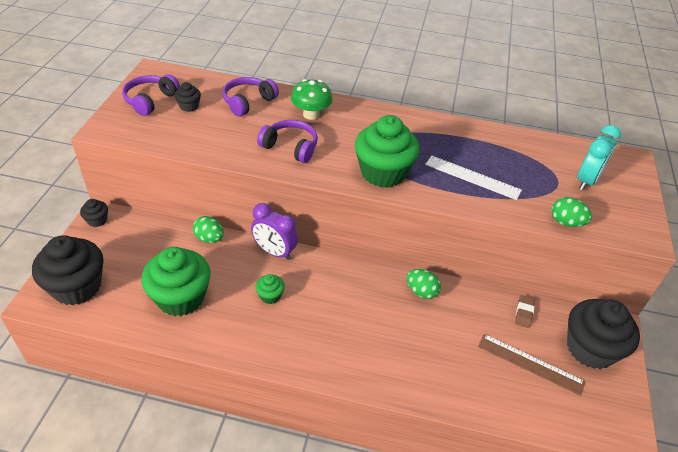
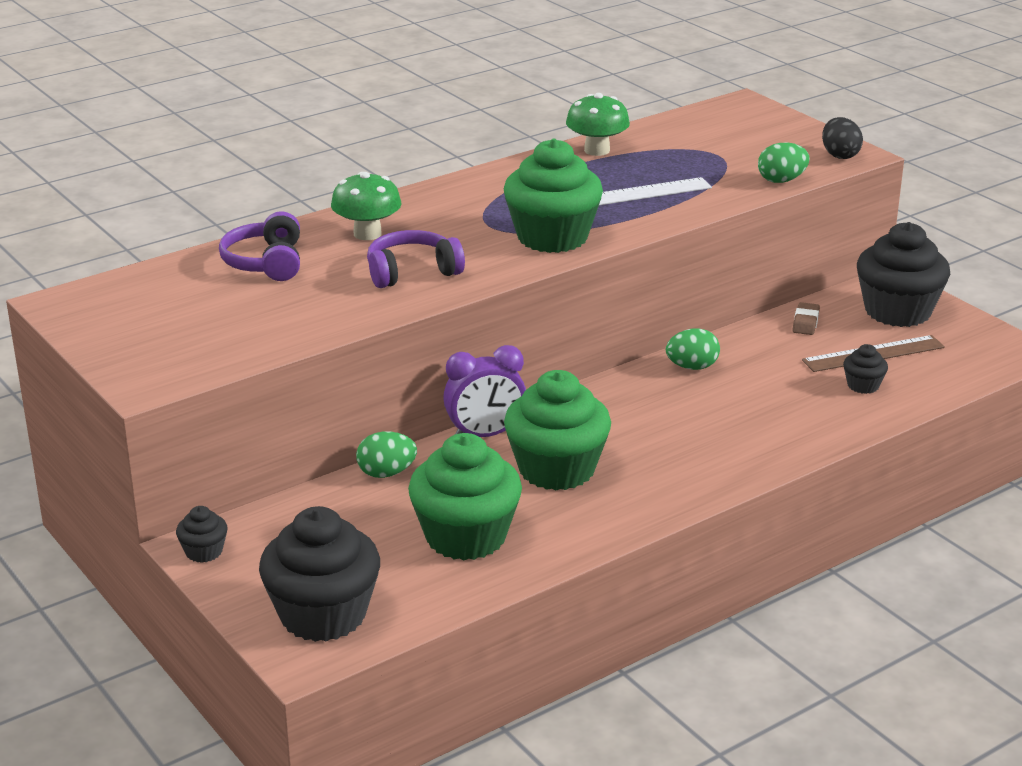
camera: 45 degrees left, 15 degrees down
(150, 100) = (135, 328): purple headphones -> none
(189, 106) = (201, 306): black cupcake -> black cupcake (863, 385)
(270, 296) = (556, 469): green cupcake -> green cupcake, size x2.23
(496, 137) = (597, 150): none -> green mushroom
(524, 313) = (805, 322): brown eraser -> brown eraser turned 45 degrees clockwise
(587, 181) = (739, 140): turquoise clock -> none
(633, 230) = (840, 155): none -> black egg

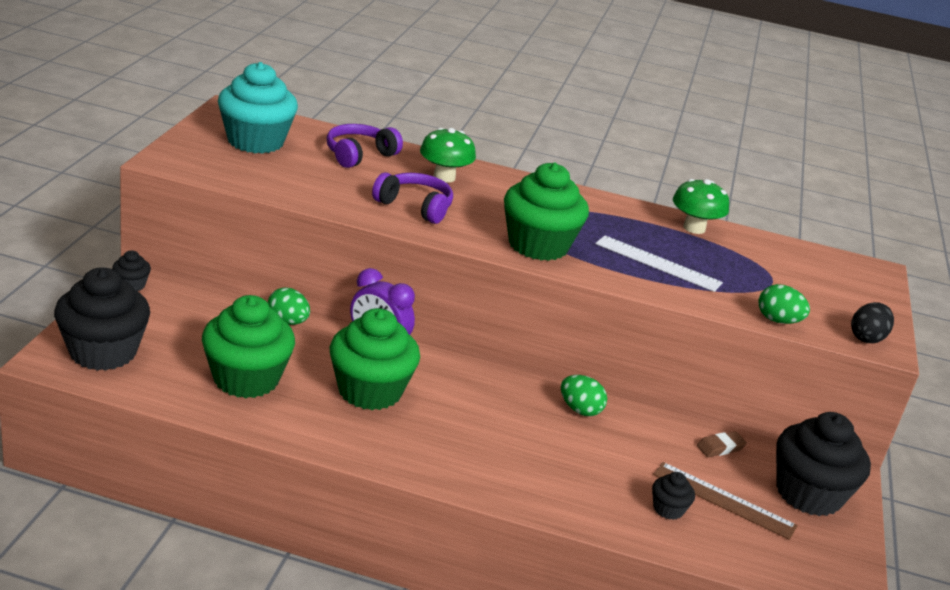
camera: 45 degrees right, 0 degrees up
(162, 313) = (255, 141): none -> turquoise cupcake

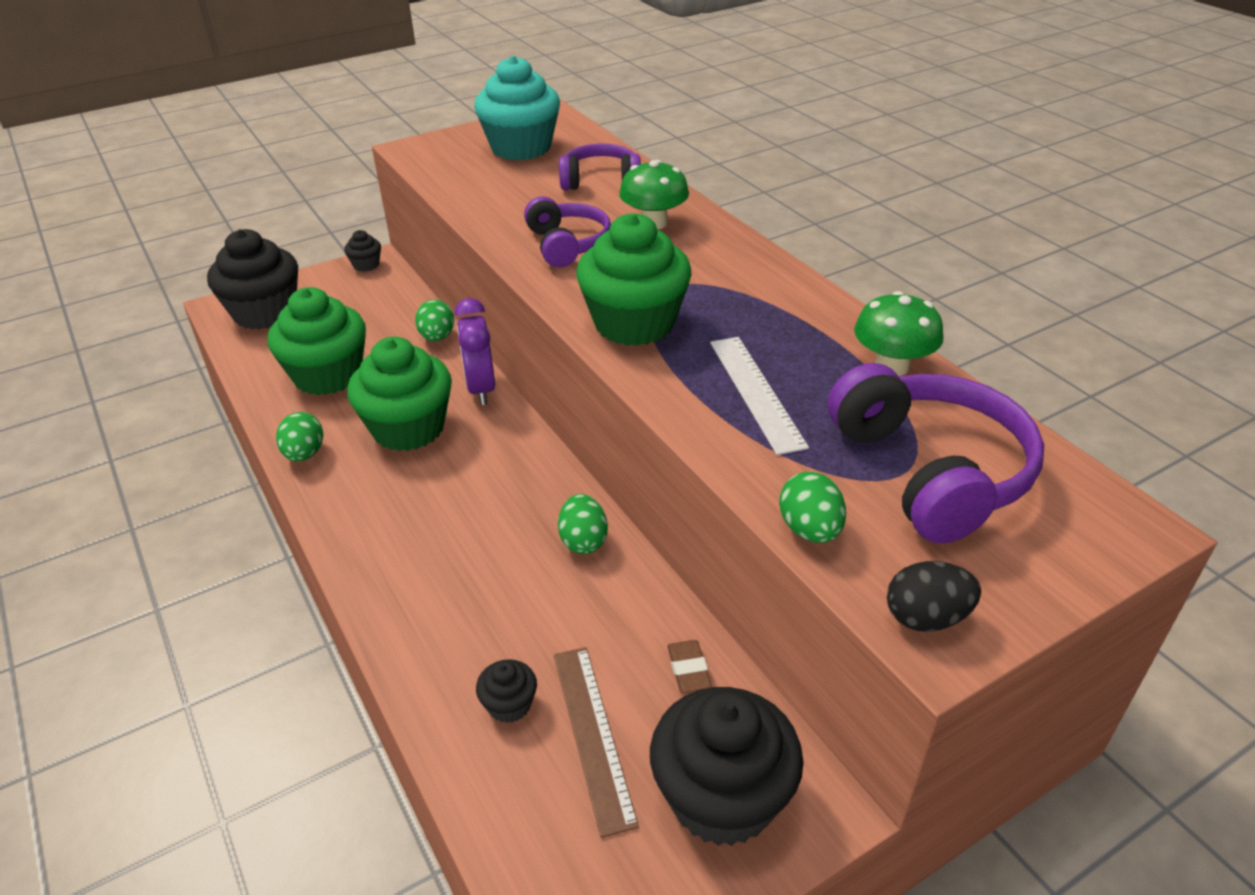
camera: 50 degrees right, 10 degrees up
(323, 438) = (304, 454): none -> green egg
(720, 447) = (689, 670): brown eraser -> brown eraser turned 60 degrees clockwise
(781, 274) = (930, 471): none -> purple headphones

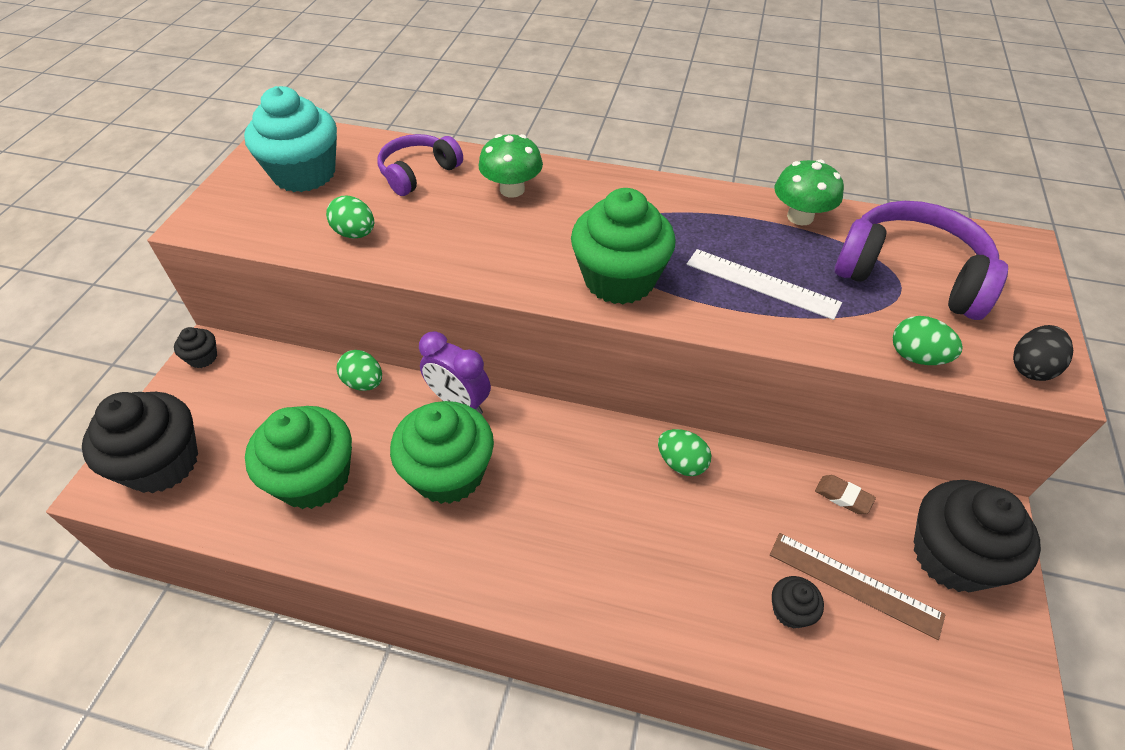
camera: 45 degrees left, 10 degrees up
(304, 454) = (394, 559): green egg -> green egg (355, 234)
(567, 244) = (477, 243): purple headphones -> none

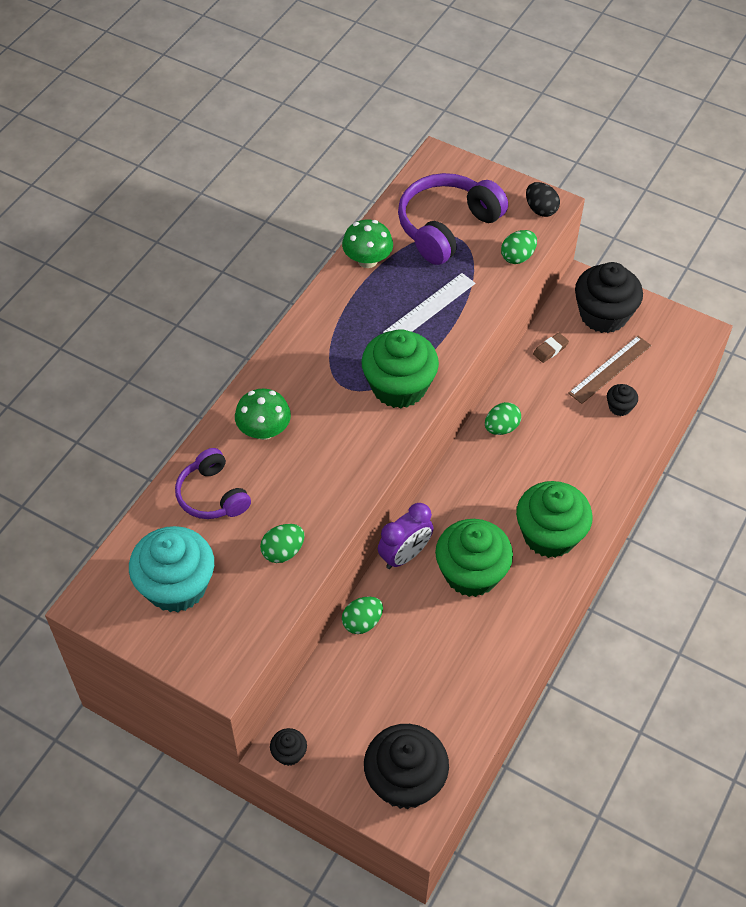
camera: 75 degrees left, 5 degrees up
(314, 478) = (451, 666): green cupcake -> green cupcake (549, 535)

